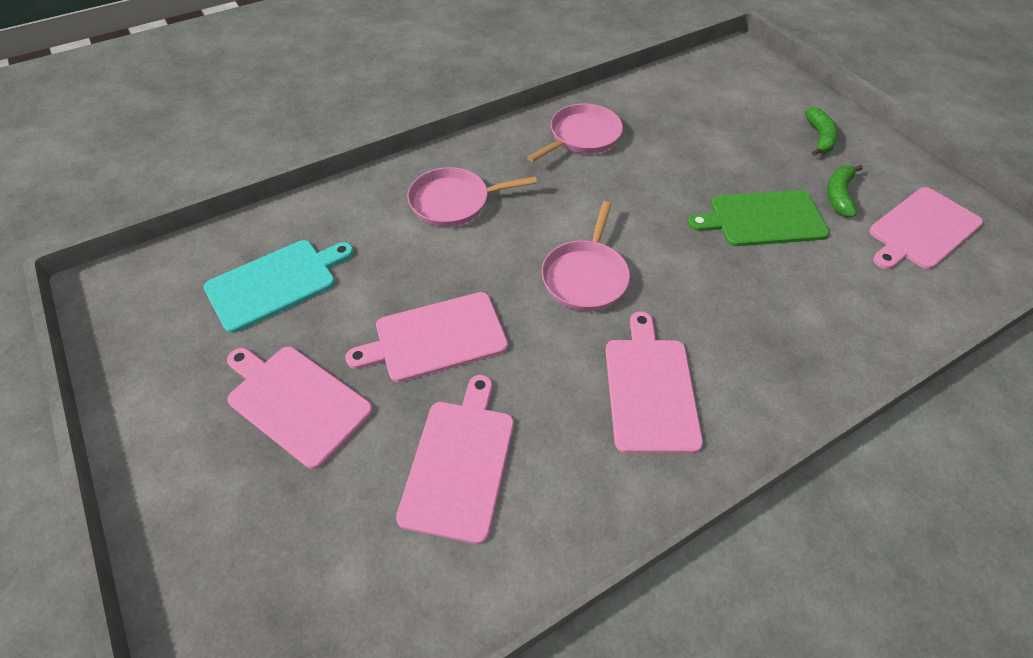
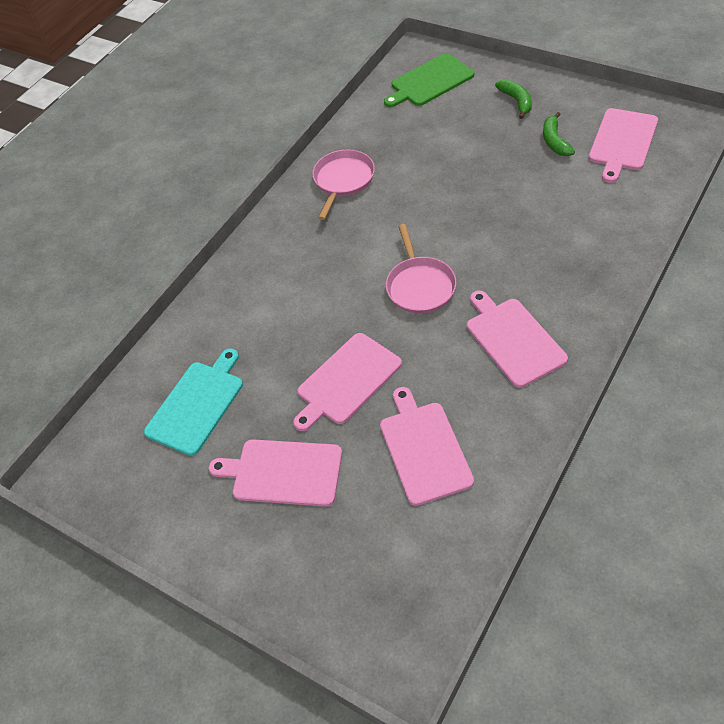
camera: 20 degrees left, 0 degrees up
(454, 202) = (283, 278): pink pan -> none
(762, 219) = (514, 184): green cutting board -> green cutting board (429, 81)

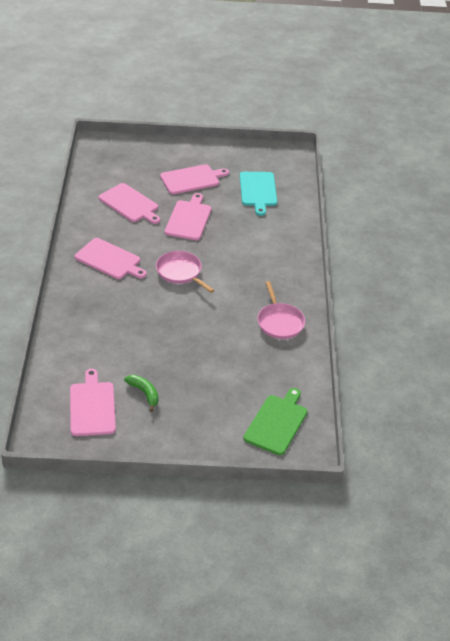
camera: 140 degrees right, 10 degrees down
(516, 101) = (193, 422): green banana -> none

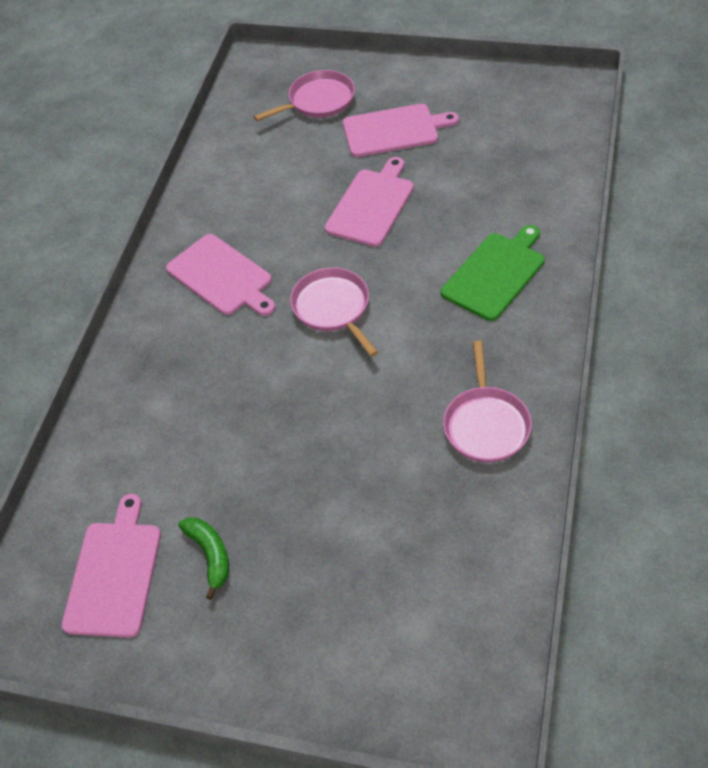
camera: 20 degrees right, 10 degrees up
(130, 204) = (282, 172): pink cutting board -> none
(141, 164) = (318, 101): none -> pink pan
(258, 191) = (501, 155): turquoise cutting board -> none
(277, 423) = (435, 650): green cutting board -> green cutting board (495, 274)

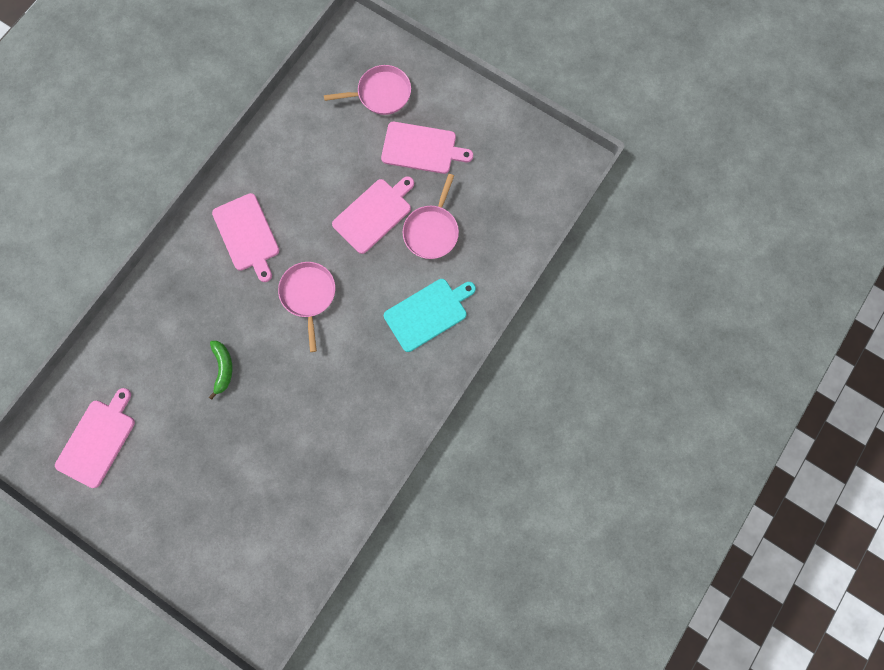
camera: 15 degrees right, 25 degrees up
(210, 555) = (158, 452): green banana -> green banana (223, 368)
(486, 424) = (362, 431): pink pan -> pink pan (432, 231)
(495, 274) = (428, 313): green cutting board -> turquoise cutting board

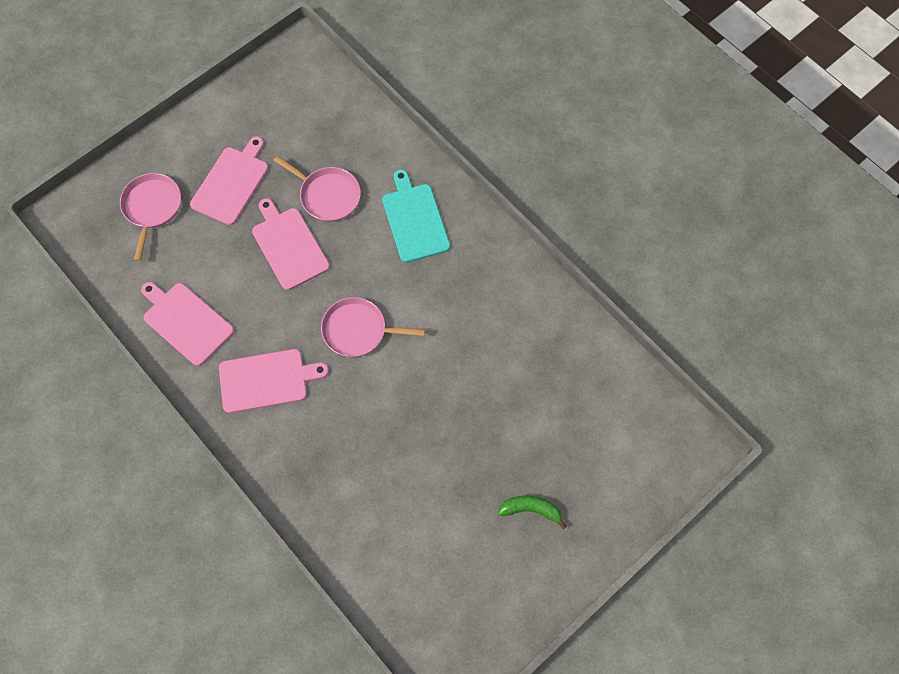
camera: 75 degrees left, 10 degrees down
(98, 440) = (457, 590): pink cutting board -> pink cutting board (186, 322)
(223, 368) = (413, 435): green banana -> green banana (531, 509)

